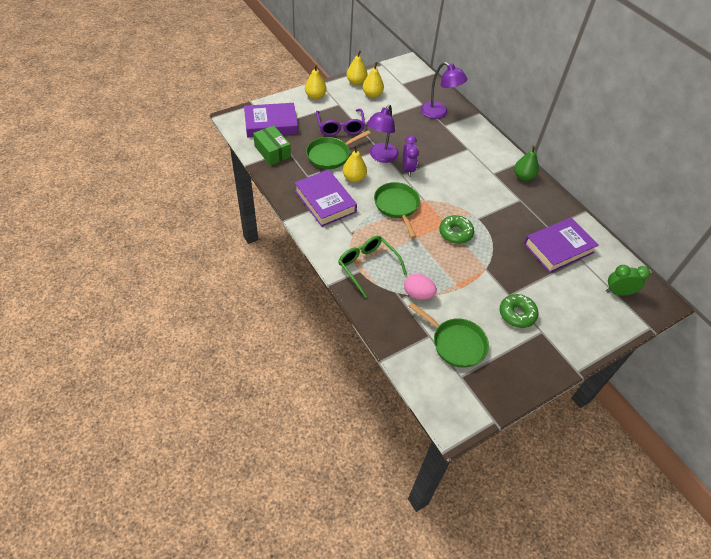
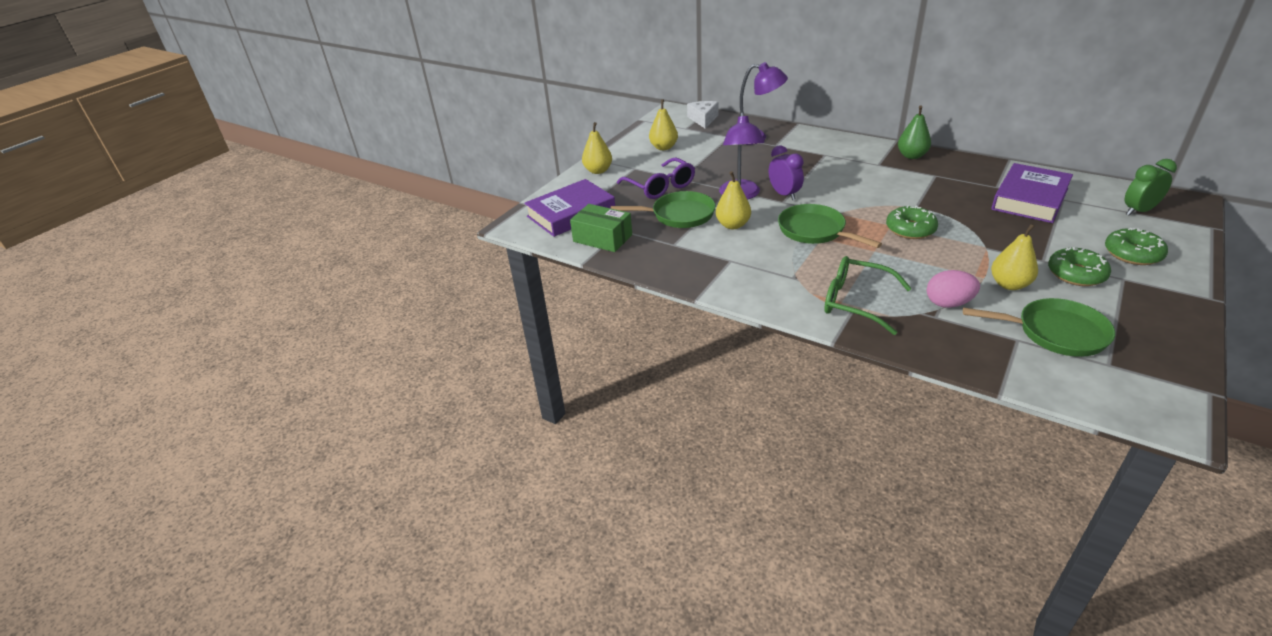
camera: 20 degrees left, 15 degrees down
(325, 201) = (725, 260): purple book -> none
(330, 155) = (679, 215): green pan -> green pan turned 120 degrees counterclockwise
(356, 82) = (632, 143): yellow pear -> yellow pear (1009, 284)
(420, 80) = (703, 119): none -> white cheese
(571, 319) = (1132, 254): none -> green donut

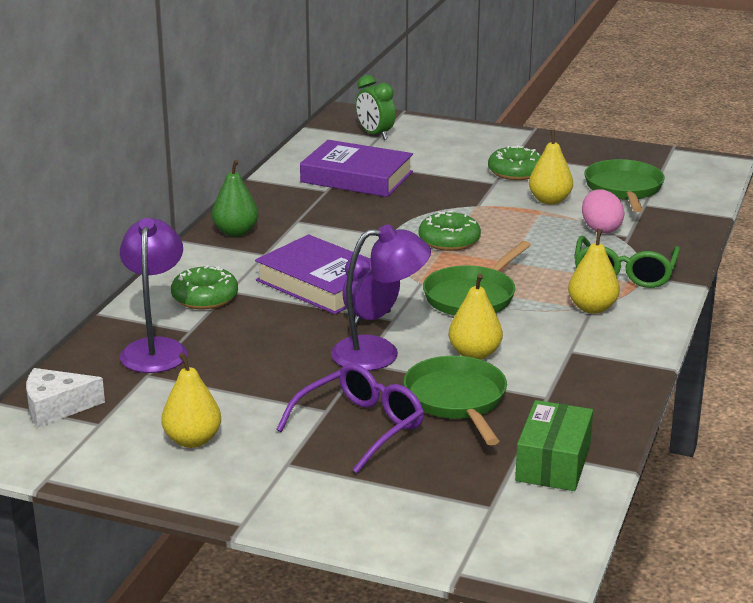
camera: 105 degrees left, 10 degrees down
(571, 213) = (481, 510): purple book -> purple book (321, 283)
(598, 171) = (301, 505): yellow pear -> yellow pear (592, 308)
(1132, 254) = (466, 147): green donut -> green donut (205, 297)

